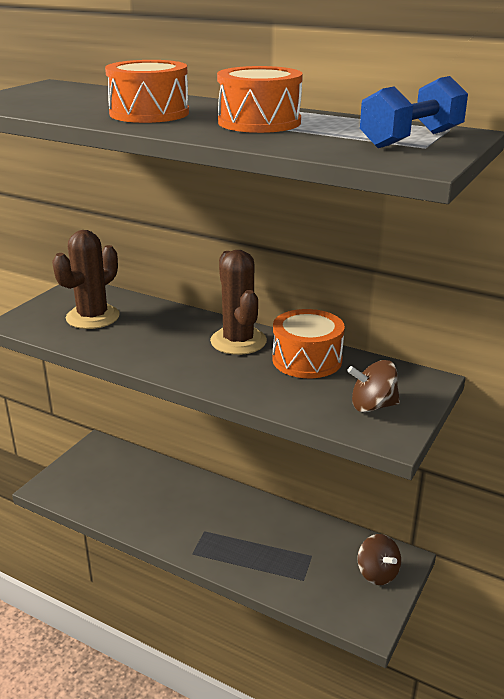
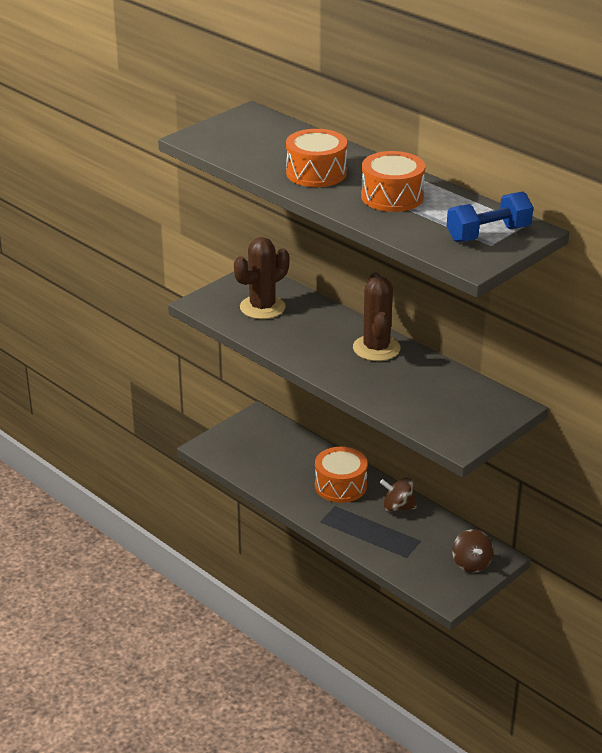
camera: 15 degrees right, 5 degrees up
(307, 360) = (425, 373): orange drum -> orange drum (340, 486)
(372, 406) = (458, 419): brown spinning top -> brown spinning top (398, 507)

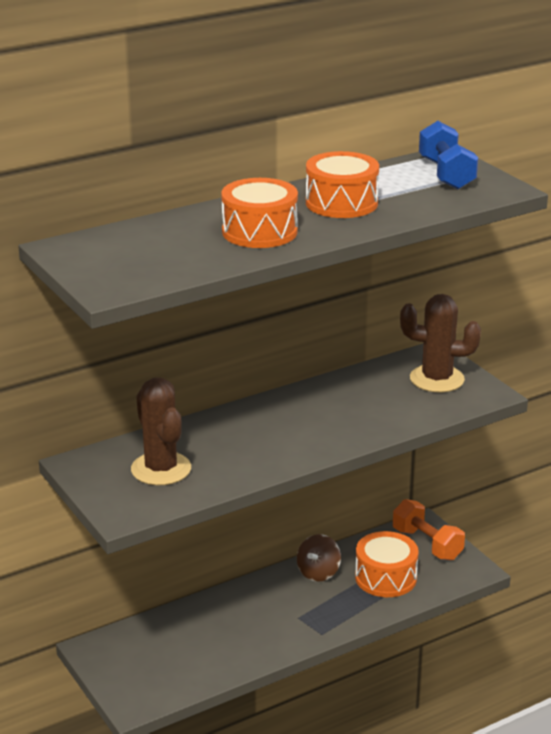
camera: 75 degrees left, 5 degrees down
(340, 486) = (263, 606): orange drum -> orange drum (385, 578)
(376, 348) = (292, 409): brown cactus -> brown cactus (437, 379)
(471, 563) = (427, 544): brown spinning top -> orange dumbbell

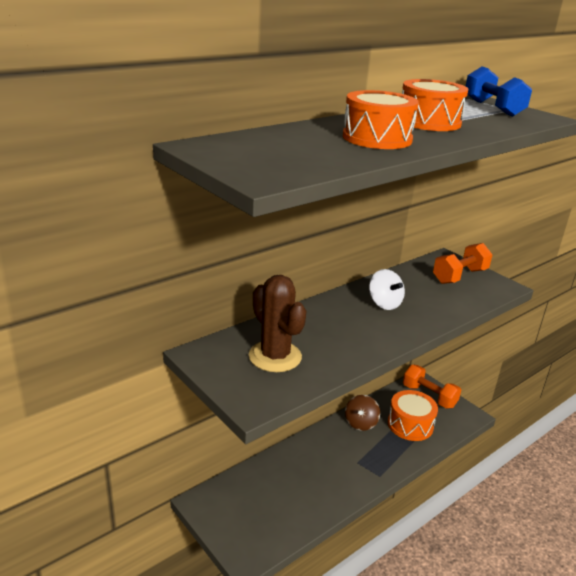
camera: 10 degrees left, 0 degrees up
(317, 412) = (384, 303): none -> white spinning top
(437, 379) = (460, 276): brown cactus -> orange dumbbell

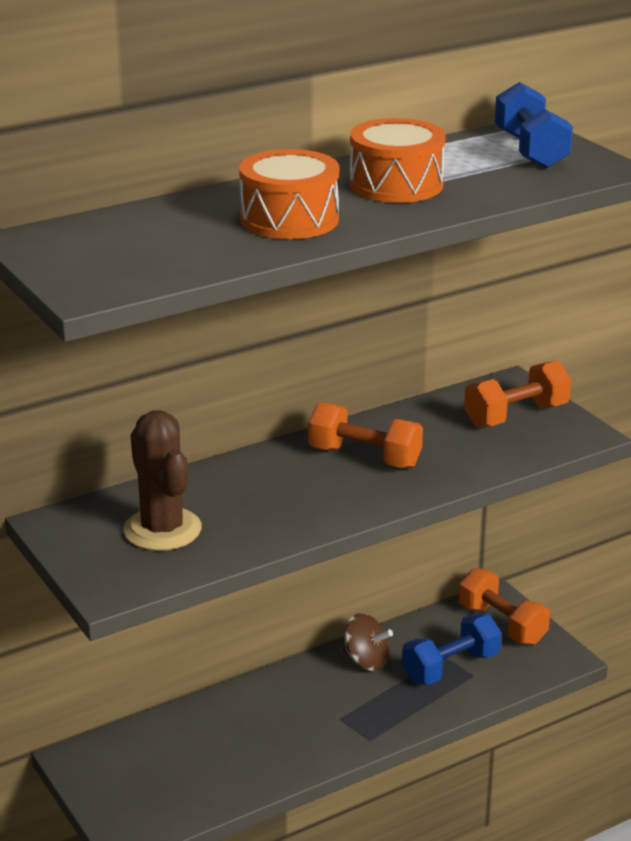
camera: 10 degrees right, 0 degrees up
(360, 423) = (365, 661): brown spinning top -> brown spinning top turned 90 degrees counterclockwise
(384, 303) = (364, 457): white spinning top -> orange dumbbell
(410, 424) = (450, 667): orange drum -> blue dumbbell

